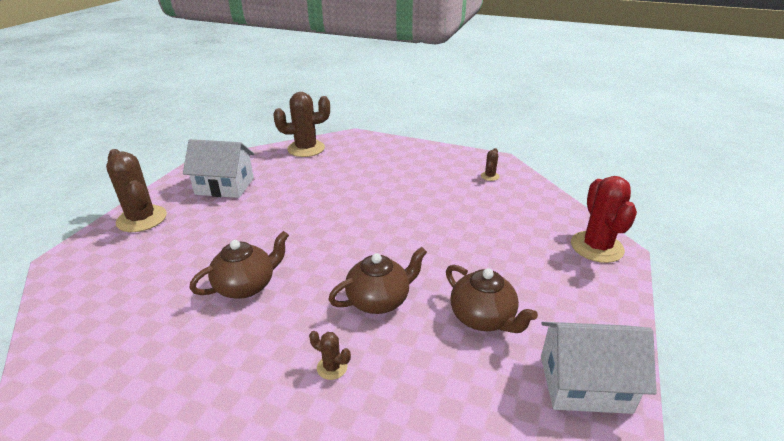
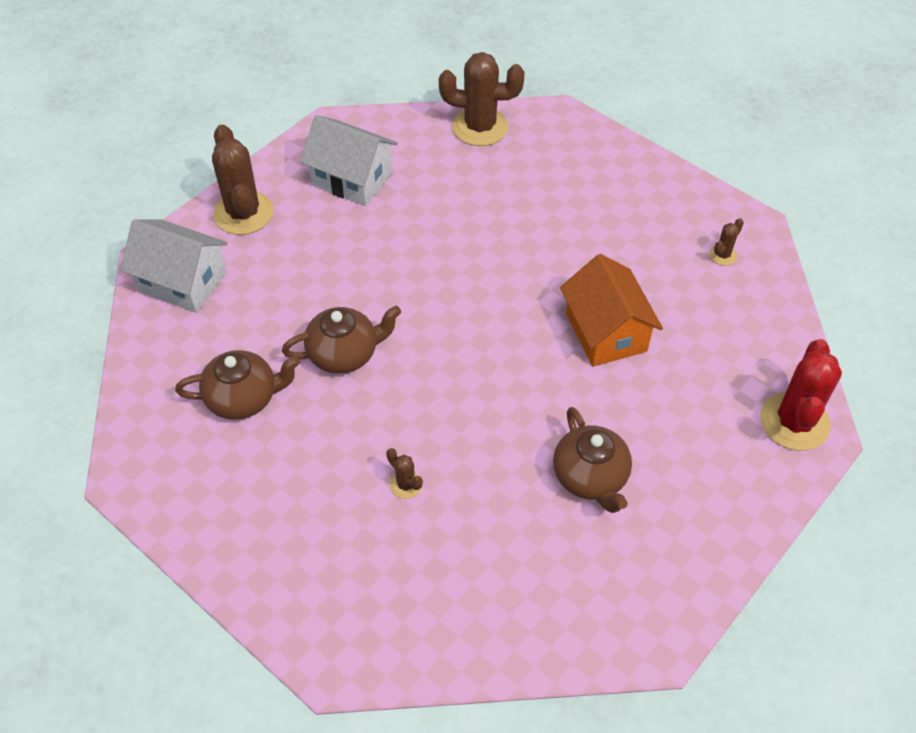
camera: 20 degrees right, 20 degrees up
(379, 300) = (484, 418): brown teapot -> brown teapot (243, 398)
(441, 228) = (606, 332): none -> orange house
(584, 383) = (655, 586): white house -> white house (182, 282)

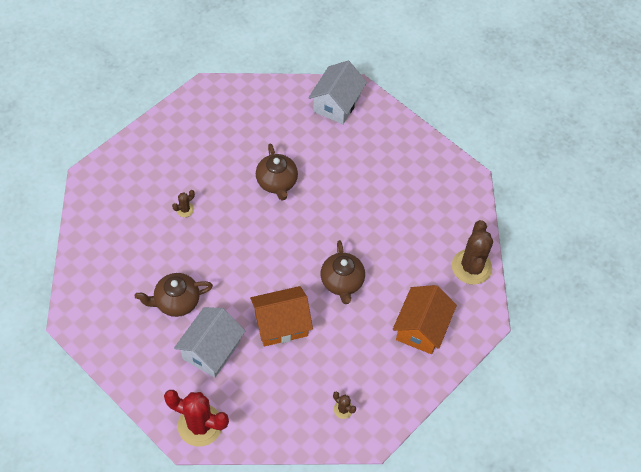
camera: 90 degrees right, 5 degrees up
(243, 213) = (390, 131): brown cactus -> none
(243, 398) = (251, 135): brown teapot -> brown teapot (342, 282)
(352, 179) = (420, 189): white house -> white house (211, 350)
(583, 177) = (421, 328): none -> orange house

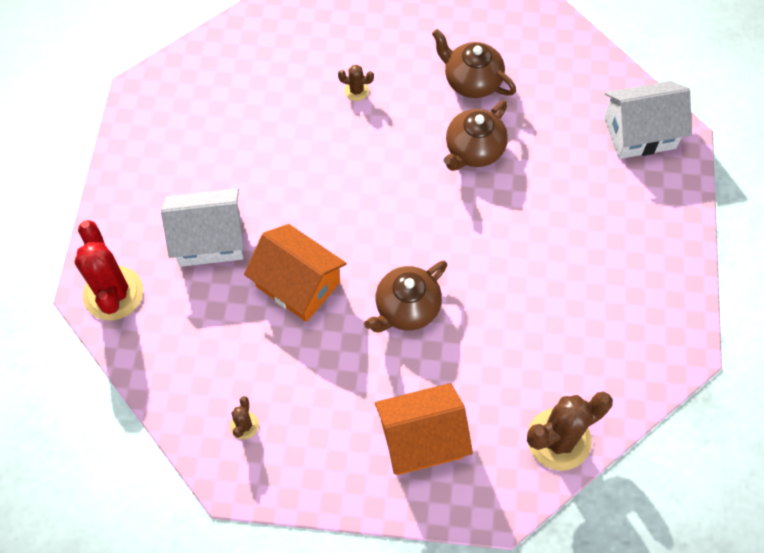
camera: 55 degrees right, 5 degrees up
(176, 302) = (239, 165): brown teapot -> brown teapot (471, 81)

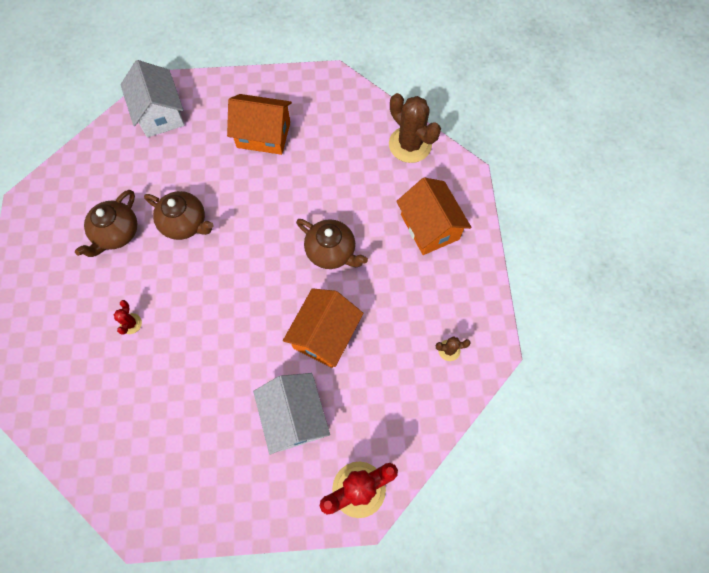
camera: 100 degrees left, 5 degrees up
(356, 91) = (131, 323): brown cactus -> red cactus
(595, 250) = (263, 135): none -> orange house

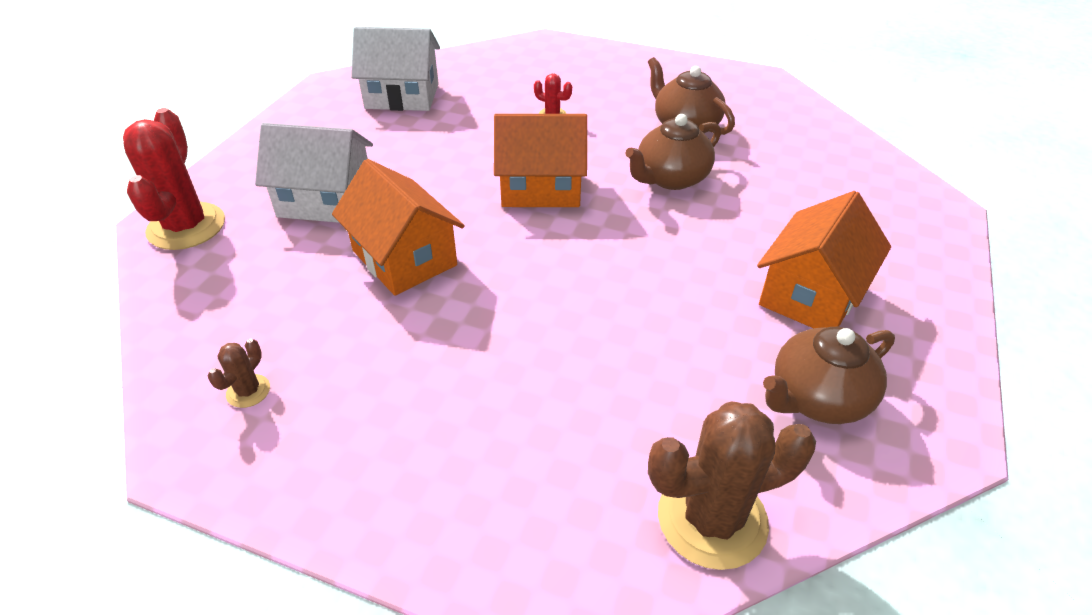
camera: 115 degrees right, 25 degrees down
(160, 114) = (886, 196): white house -> white house (402, 96)
(331, 252) = (531, 307): brown teapot -> brown teapot (817, 398)
(430, 227) = (490, 466): orange house -> orange house (541, 188)

